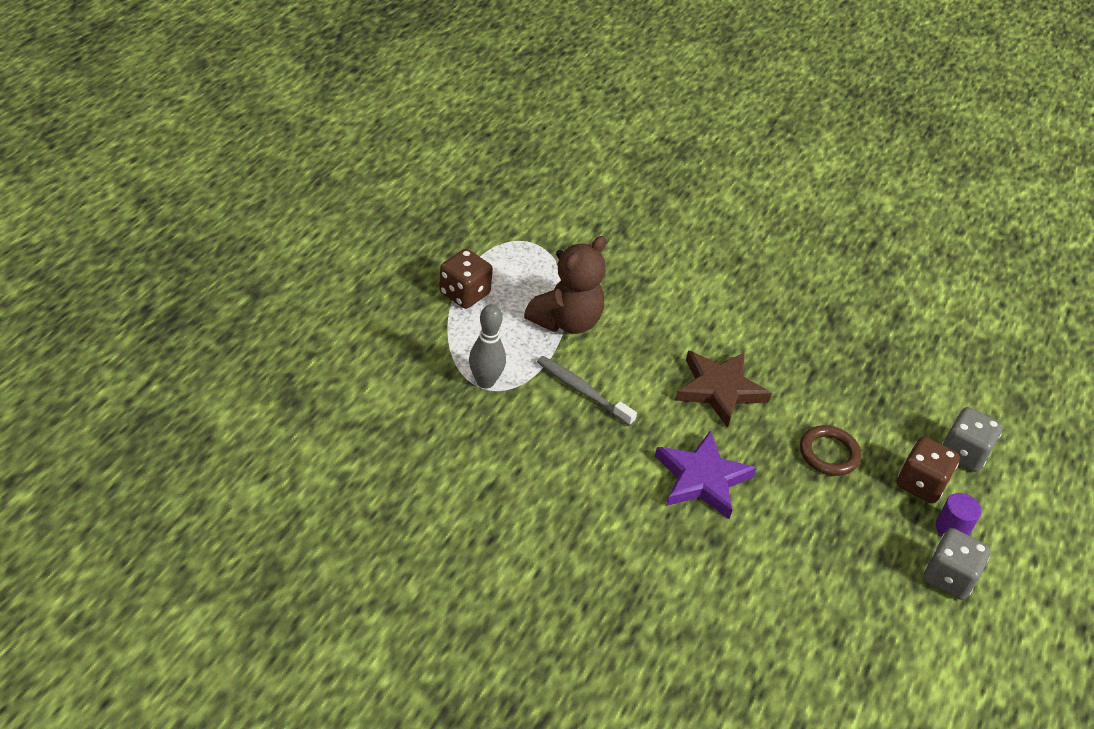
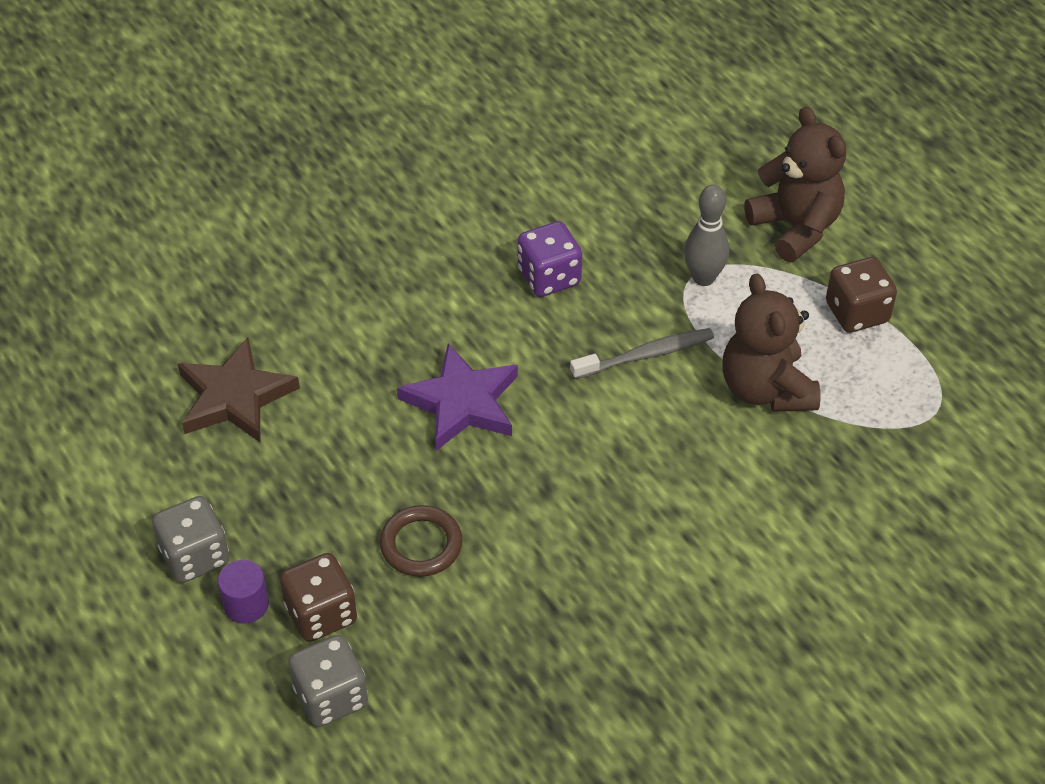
camera: 125 degrees right, 5 degrees up
(398, 345) = (795, 227): none -> brown teddy bear
(546, 473) = (549, 277): none -> purple dice
(719, 389) = (578, 488): brown star -> brown star (235, 397)

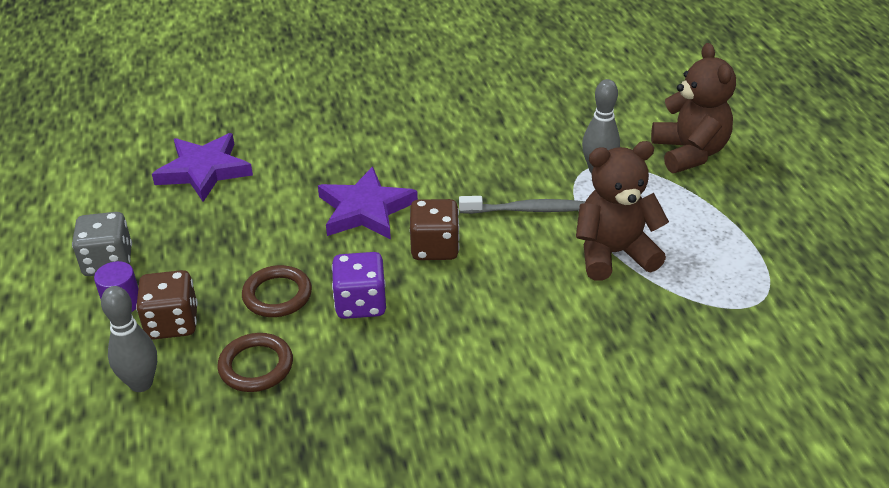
camera: 20 degrees right, 10 degrees down
(235, 397) = (204, 170): brown star -> purple star
(331, 697) = (141, 383): grey dice -> grey bowling pin
(446, 639) = (256, 366): none -> brown ring
(549, 277) = (477, 146): purple dice -> purple dice (360, 304)
(766, 389) = (614, 254): brown teddy bear -> brown teddy bear turned 75 degrees clockwise
(857, 313) = (716, 218): brown dice -> brown dice (434, 248)

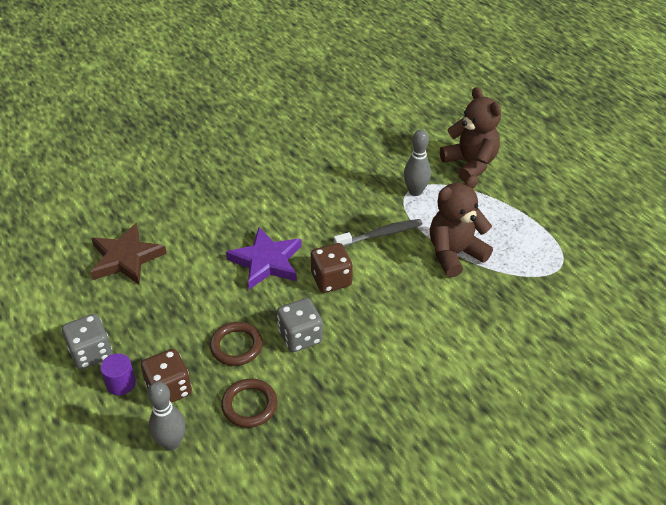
camera: 20 degrees left, 5 degrees up
(204, 170) = (126, 258): purple star -> brown star
(360, 304) = (300, 337): purple dice -> grey dice

